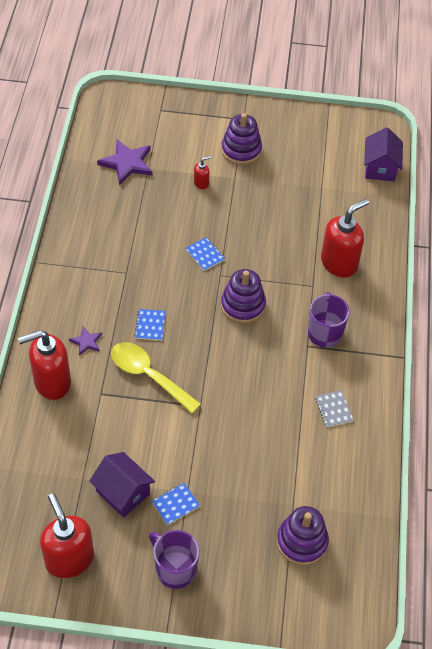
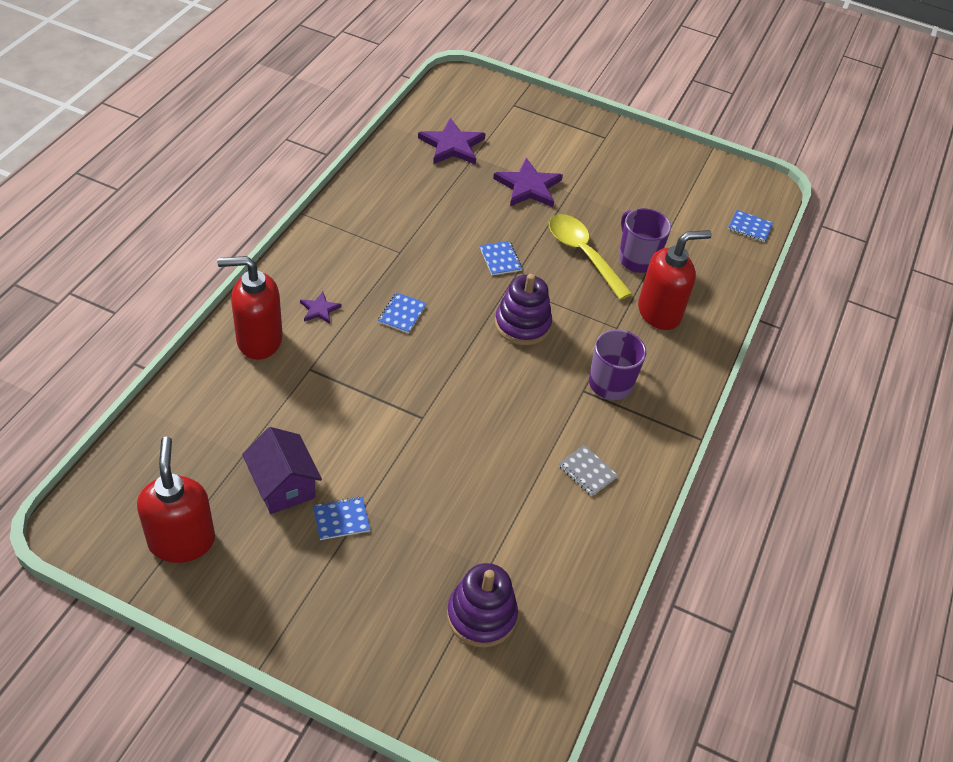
camera: 15 degrees right, 5 degrees down
(148, 375) = (375, 366): yellow spoon -> yellow spoon (582, 254)
(175, 569) = (305, 596): purple mug -> purple mug (637, 259)
(201, 183) = (528, 187): red soap dispenser -> purple star
(241, 150) = (589, 167): purple stacking toy -> none
(333, 409) = (587, 471): grey notebook -> grey notebook turned 45 degrees counterclockwise
(380, 168) = (750, 227): purple house -> blue notebook

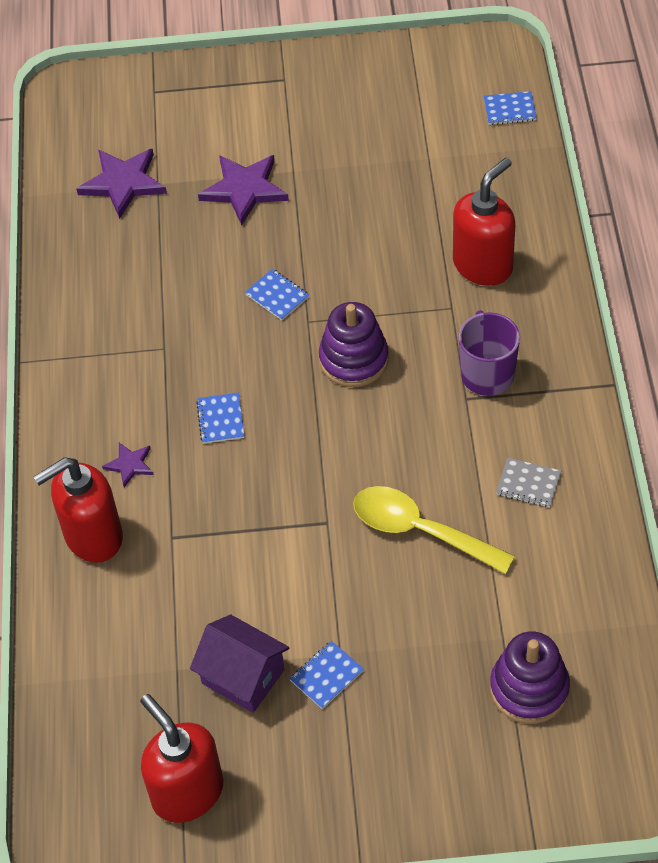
camera: 20 degrees left, 5 degrees up
(582, 254) = (358, 240): yellow spoon -> yellow spoon (420, 530)
(637, 259) = (418, 214): purple mug -> none

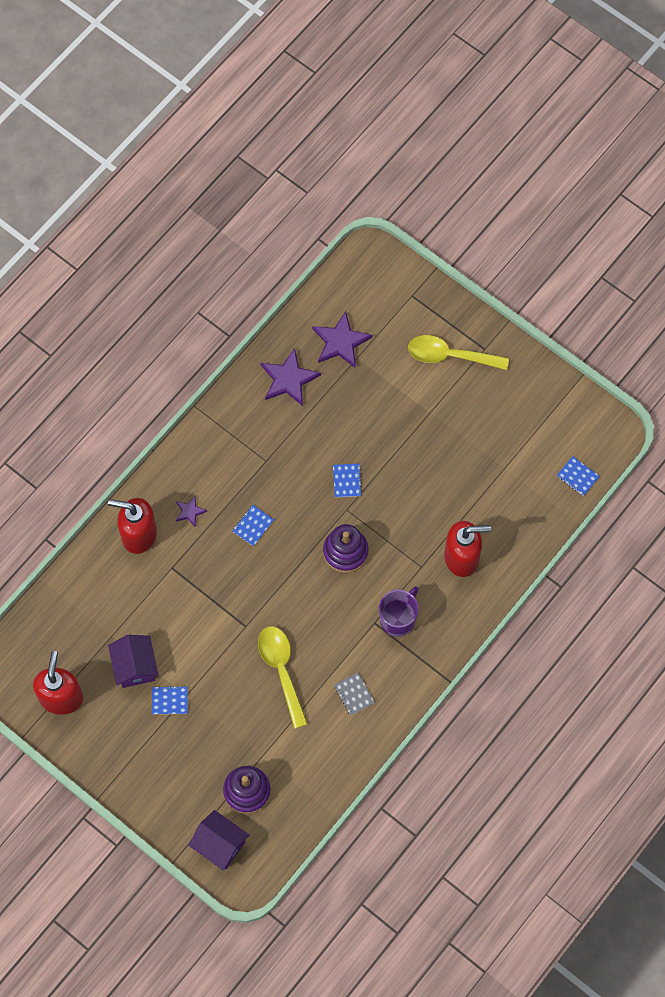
camera: 40 degrees right, 15 degrees up
(244, 189) = (394, 402): purple star -> purple star (288, 379)
(255, 110) = (450, 356): none -> yellow spoon
(567, 776) = (220, 844): none -> purple house

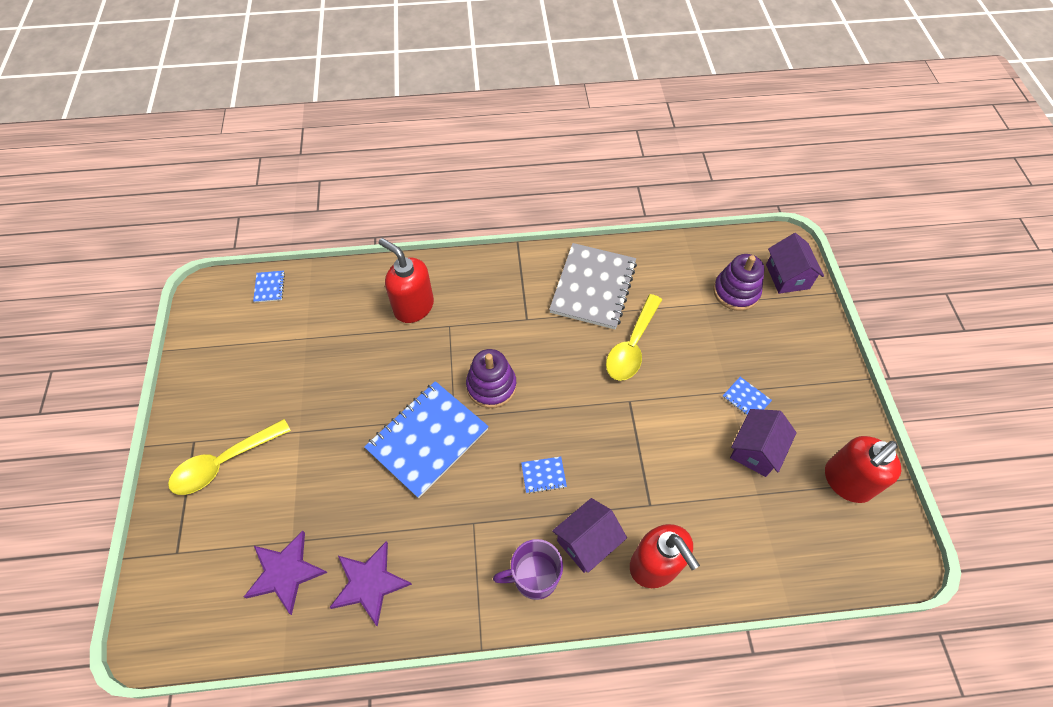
camera: 135 degrees left, 10 degrees down
(189, 511) = (587, 541): purple star -> purple house
(347, 481) = (427, 439): blue notebook -> blue notebook, size x2.46
(354, 694) = (593, 287): grey notebook -> grey notebook, size x2.46
(398, 619) = (507, 307): purple mug -> purple mug (534, 577)
(450, 356) = (224, 463): yellow spoon -> yellow spoon turned 90 degrees clockwise

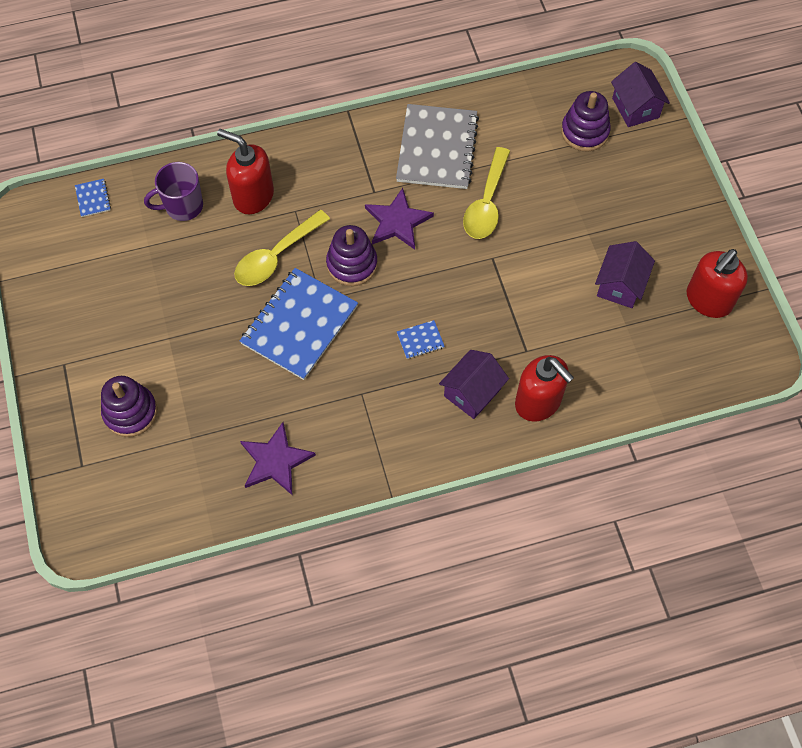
camera: 10 degrees left, 5 degrees up
(224, 463) = (101, 379): yellow spoon -> yellow spoon (276, 256)
(241, 503) = (130, 412): none -> purple stacking toy
(285, 572) = (193, 465): purple star -> purple star (397, 222)
(534, 577) = (428, 430): purple mug -> purple mug (183, 206)
(746, 399) = (606, 238): blue notebook -> none

